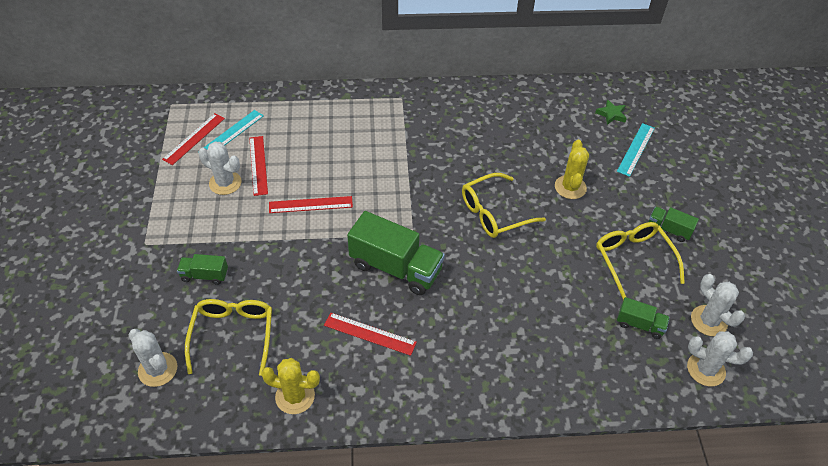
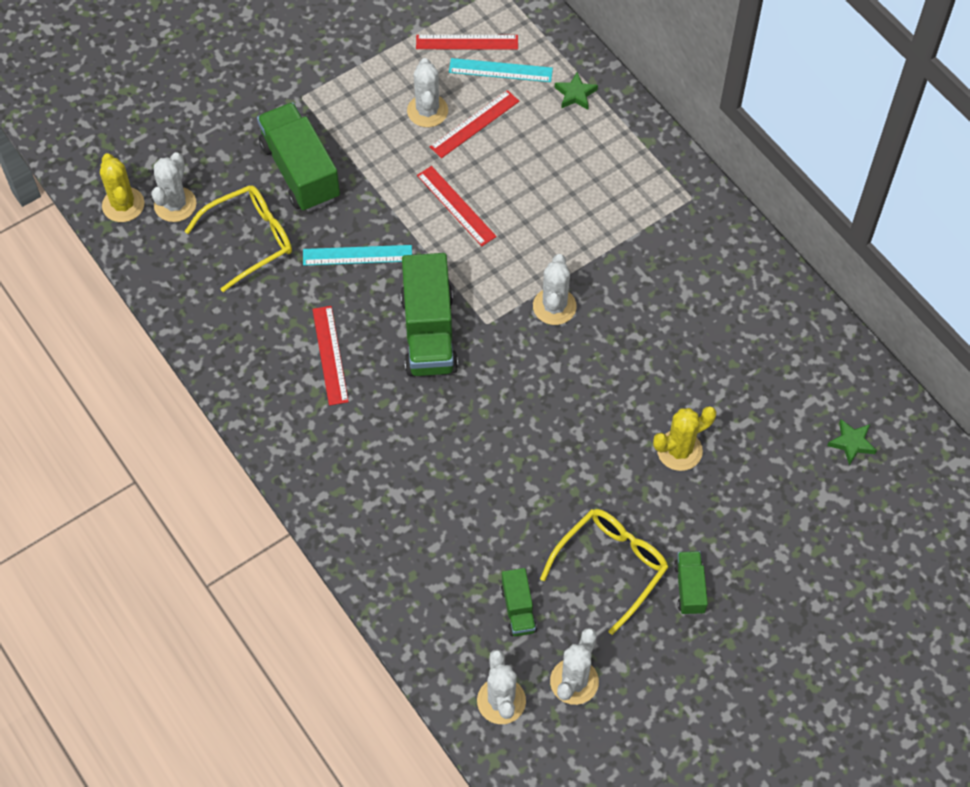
camera: 60 degrees right, 10 degrees up
(205, 275) = (300, 171): green truck -> green truck, size x1.99
(283, 109) = (575, 94): none -> green star
(295, 396) = (219, 332): yellow cactus -> yellow cactus (123, 205)
(426, 194) = (554, 306): none -> white cactus
(494, 213) = (577, 389): yellow glasses -> none
(636, 149) = (806, 498): turquoise ruler -> turquoise ruler (357, 255)

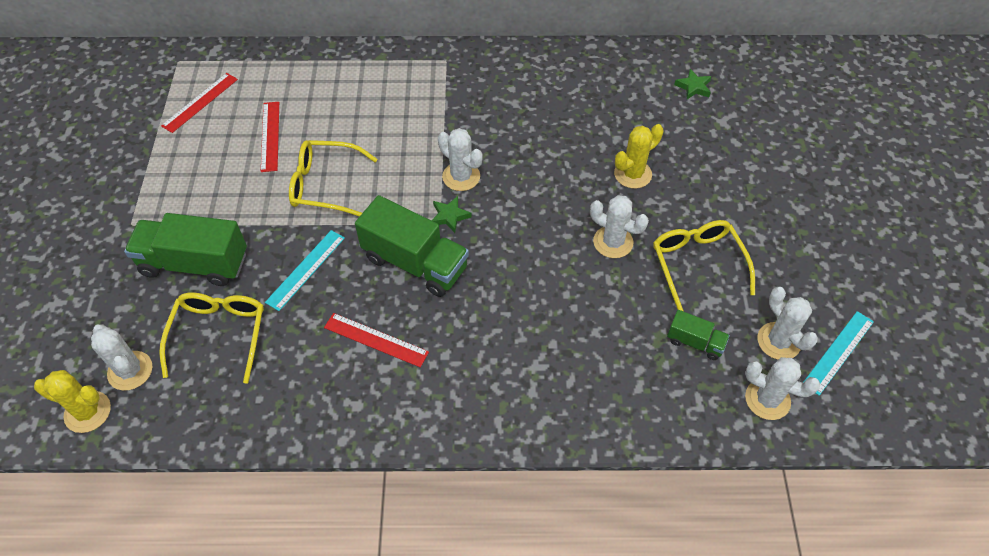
camera: 55 degrees left, 5 degrees down
(427, 111) = (230, 156): white cactus -> white cactus (613, 242)
(456, 206) = (325, 185): red ruler -> yellow glasses
(500, 70) = (243, 98): turquoise ruler -> turquoise ruler (838, 352)
(575, 94) = (306, 71): green star -> green star (449, 216)
(679, 450) = (632, 174): yellow cactus -> yellow cactus turned 45 degrees clockwise
(689, 588) = (745, 229): green truck -> none

